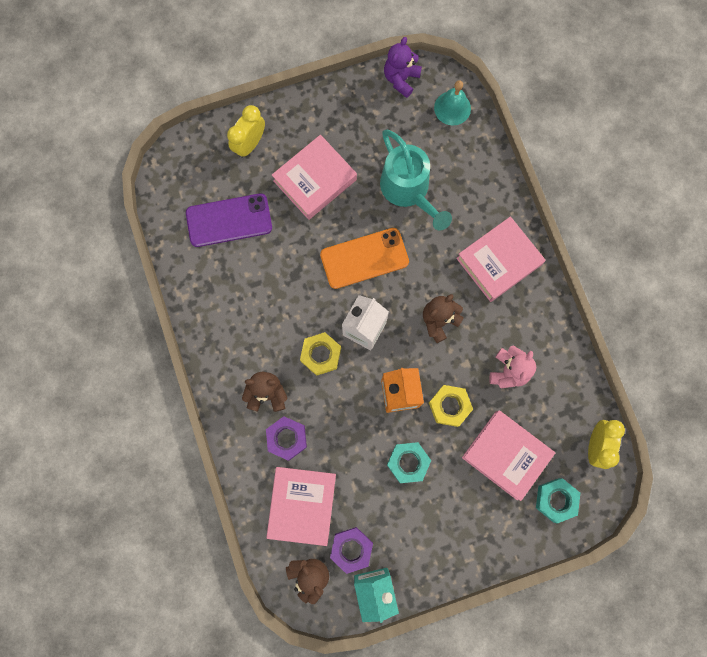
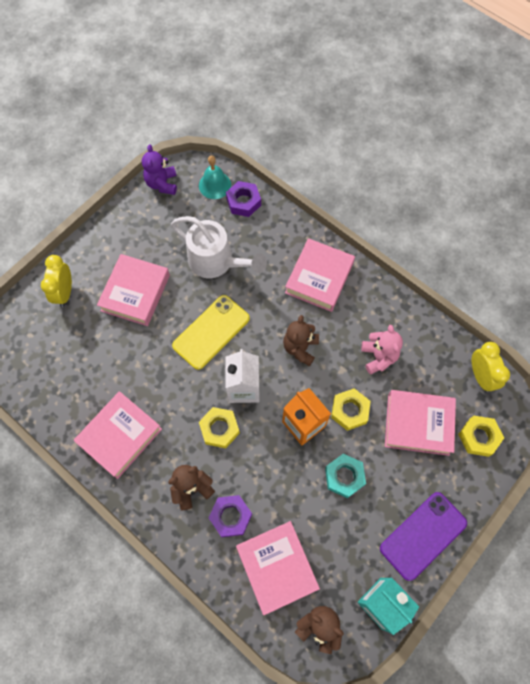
camera: 30 degrees left, 10 degrees down
(229, 220) = (79, 362): purple phone -> purple phone (423, 535)
(229, 310) = (120, 436): none -> pink book
(351, 549) = (341, 580): purple nut -> purple nut (243, 202)
(364, 258) = (211, 332): orange phone -> yellow phone
(408, 191) = (216, 262): turquoise watering can -> white watering can
(555, 500) = (478, 437): turquoise nut -> yellow nut

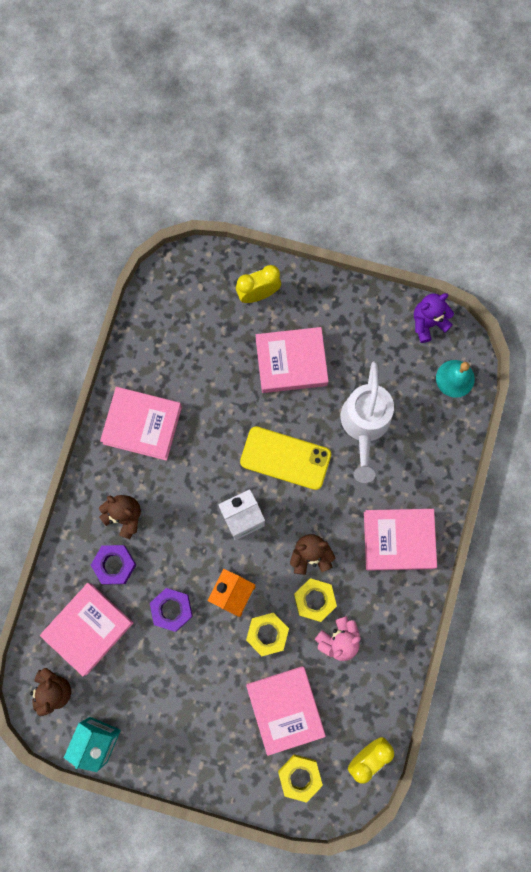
camera: 65 degrees right, 10 degrees up
(219, 429) = (191, 515): yellow nut -> yellow nut (314, 600)
(243, 202) = (449, 419): purple nut -> purple nut (171, 609)
(344, 476) = (199, 656): turquoise nut -> none
(423, 535) = (176, 756): purple phone -> none

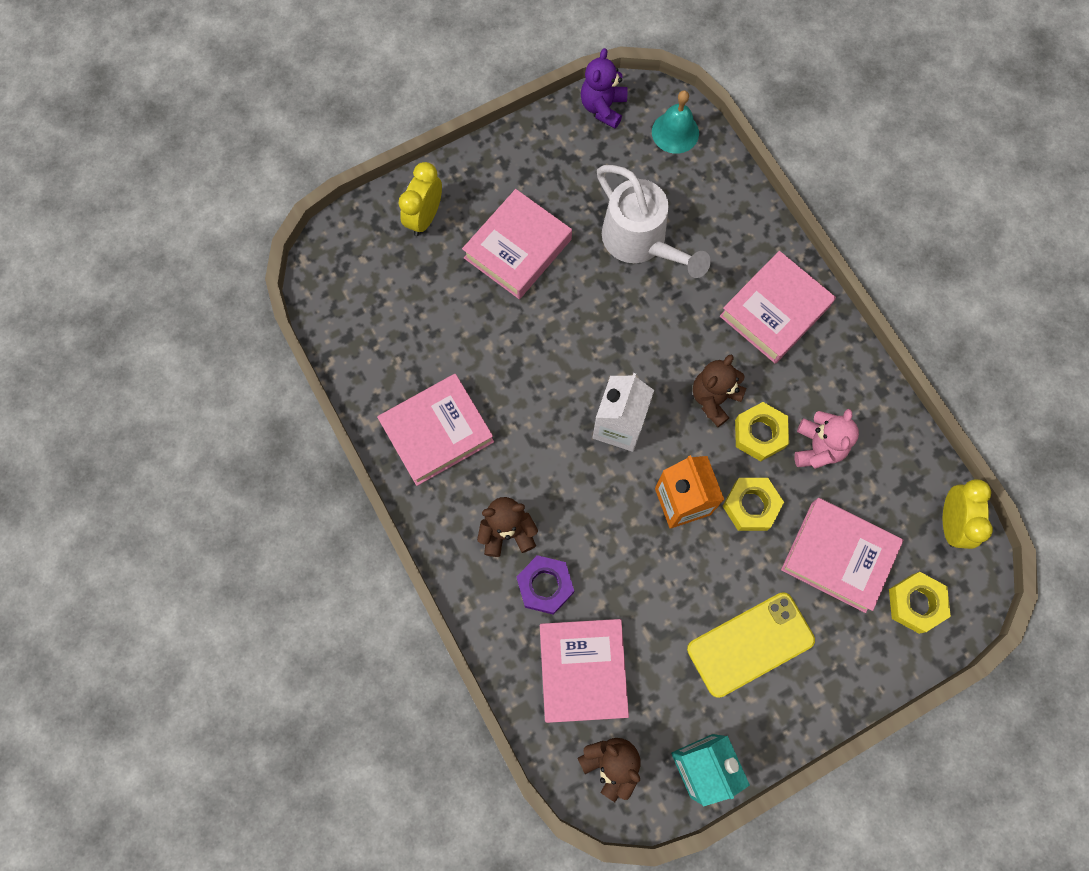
camera: 45 degrees left, 5 degrees down
(171, 609) = (642, 572): purple nut -> none
(285, 458) = (601, 336): yellow phone -> yellow phone (750, 644)

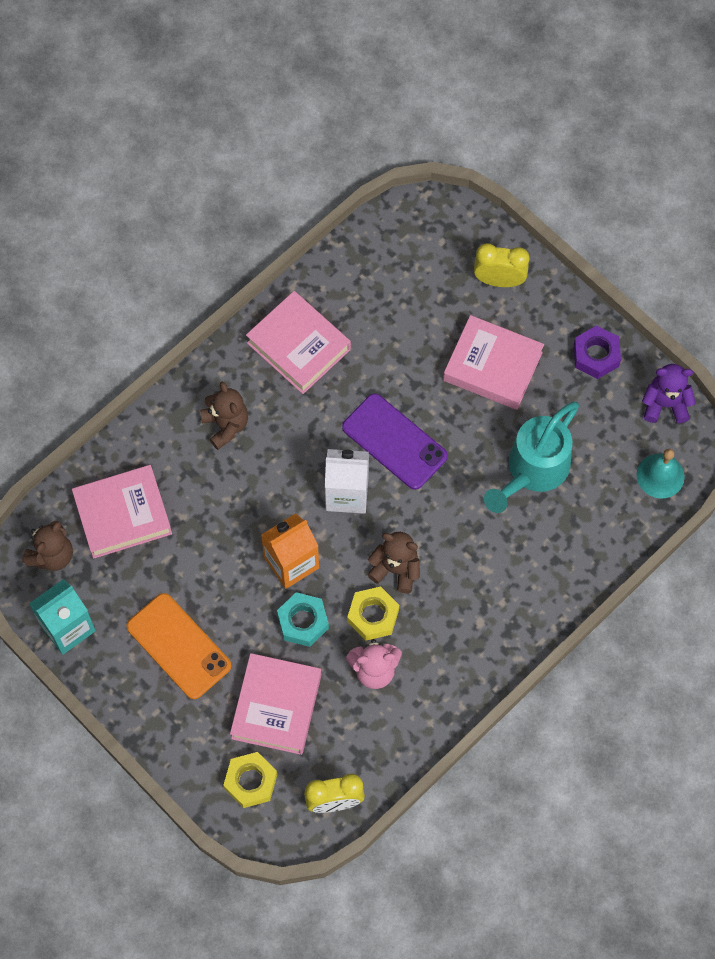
camera: 75 degrees right, 5 degrees down
(545, 586) = (187, 467): purple nut -> purple nut (596, 355)
(574, 364) = (394, 442): none -> purple phone
(640, 242) = (532, 471): white watering can -> turquoise watering can
(750, 644) = (178, 646): yellow phone -> orange phone
(751, 506) = (303, 622): yellow nut -> turquoise nut
(774, 311) = (499, 605): pink book -> none

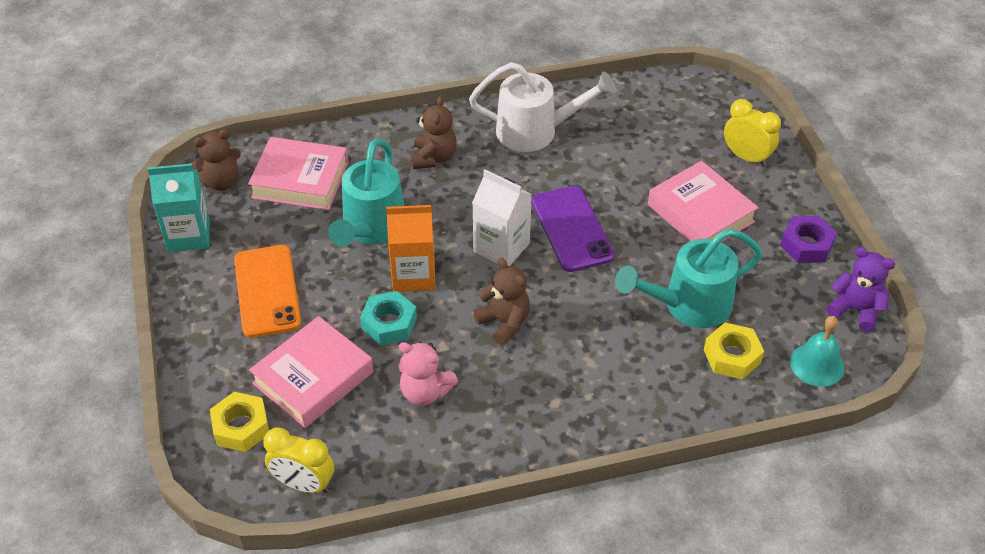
camera: 30 degrees right, 20 degrees down
(223, 534) = (371, 229): none -> turquoise watering can
(298, 346) = (536, 131): pink book -> white watering can
(373, 616) = (456, 349): yellow nut -> yellow nut (732, 356)

